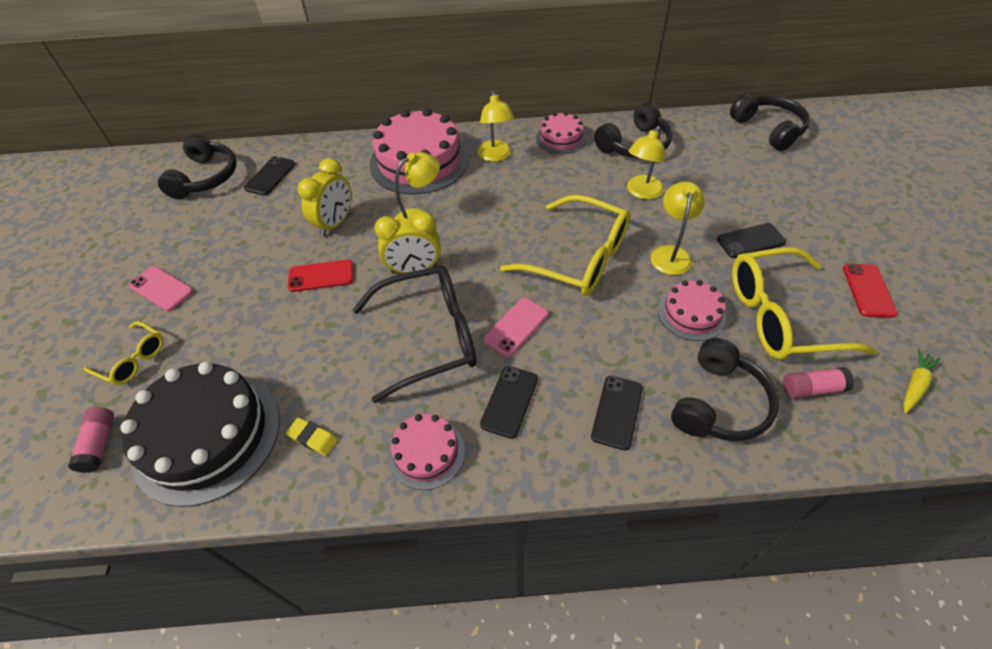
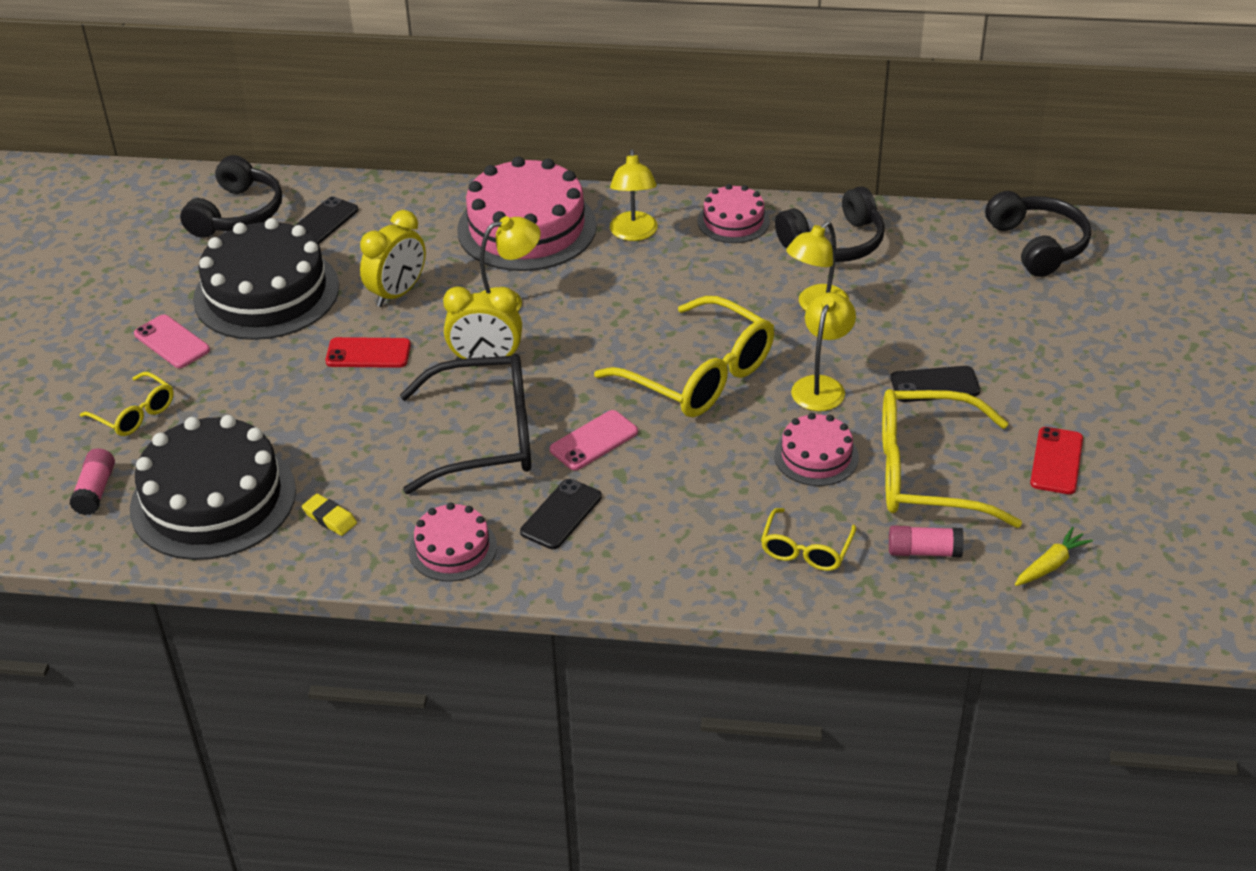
camera: 10 degrees right, 10 degrees down
(234, 236) = (266, 293): none -> black cake
(617, 412) = (682, 541): black phone -> none
(719, 403) = (805, 550): black headphones -> yellow glasses

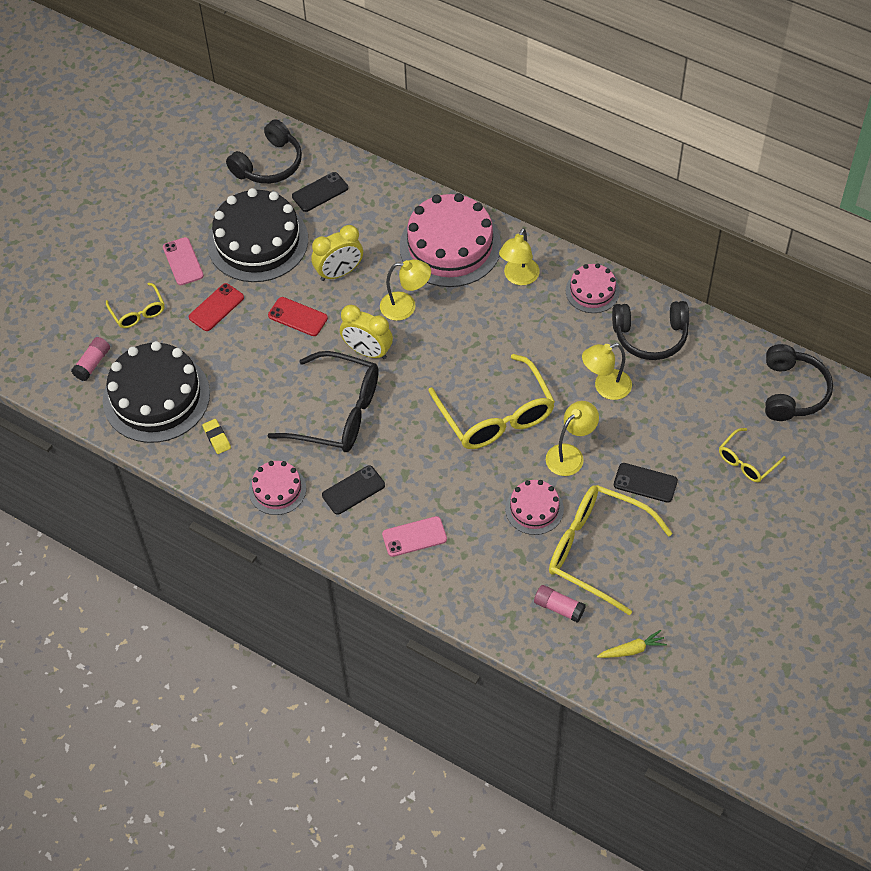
camera: 25 degrees right, 15 degrees up
(594, 441) = (402, 442): pink phone -> pink phone (414, 537)
(805, 550) = (486, 577): yellow glasses -> yellow glasses (746, 462)
(1056, 461) = (687, 574): red phone -> red phone (216, 307)

